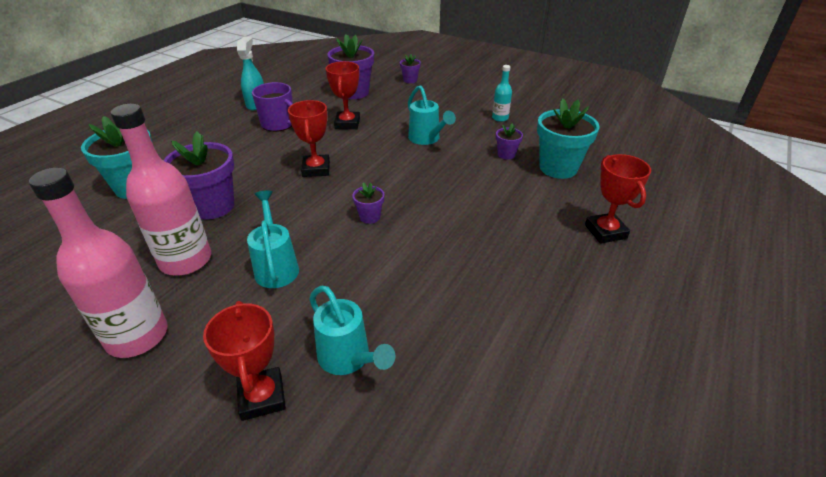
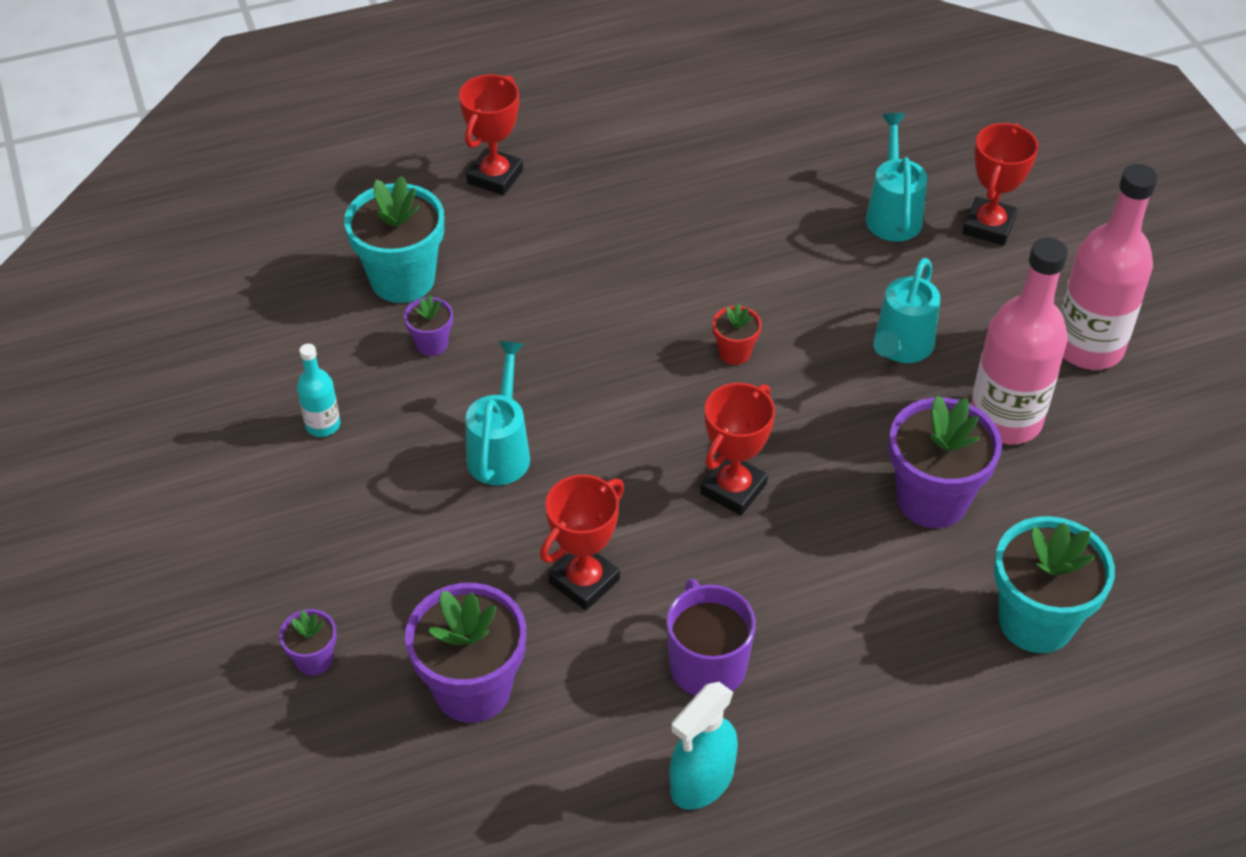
camera: 140 degrees left, 10 degrees up
(370, 217) = (734, 352): purple flower pot -> red flower pot

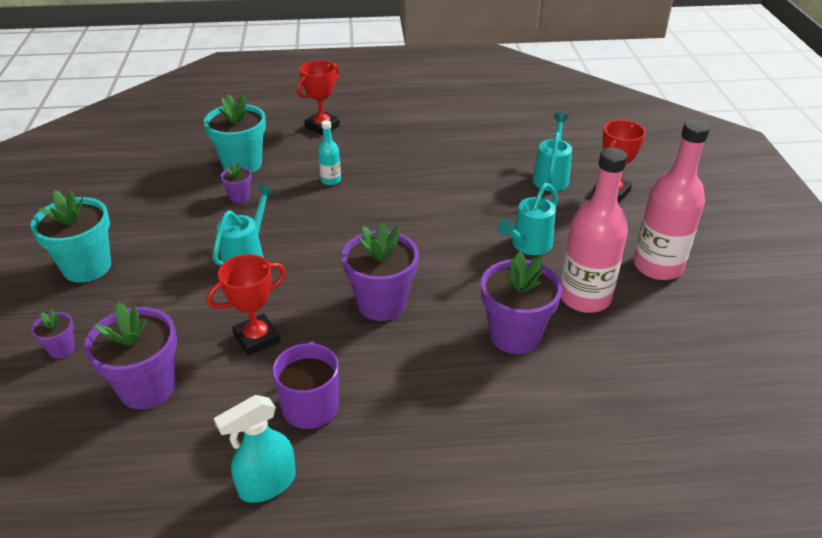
camera: 15 degrees right, 10 degrees down
(323, 425) = (152, 225): turquoise bottle -> turquoise bottle (331, 180)
(733, 489) = (381, 304): red trophy -> purple flower pot
(734, 352) = (419, 230): red flower pot -> none
(1036, 621) = (562, 428): turquoise flower pot -> turquoise flower pot (87, 267)

